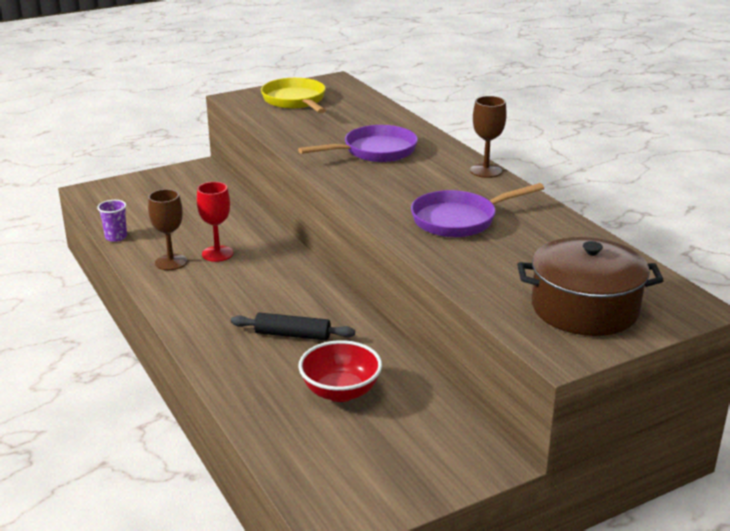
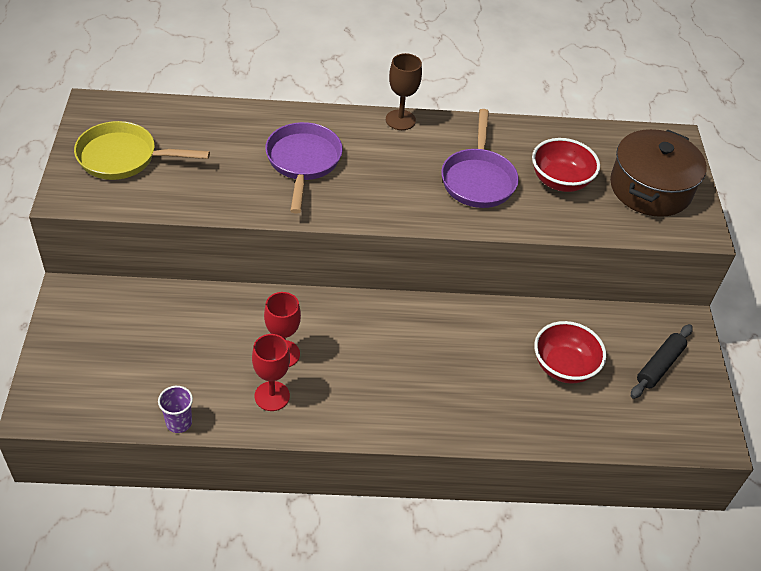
camera: 65 degrees left, 20 degrees up
(171, 262) = (272, 396): brown goblet -> red goblet
(292, 335) = (464, 360): black rolling pin -> black rolling pin (659, 366)
(517, 257) = (560, 181): none -> red bowl

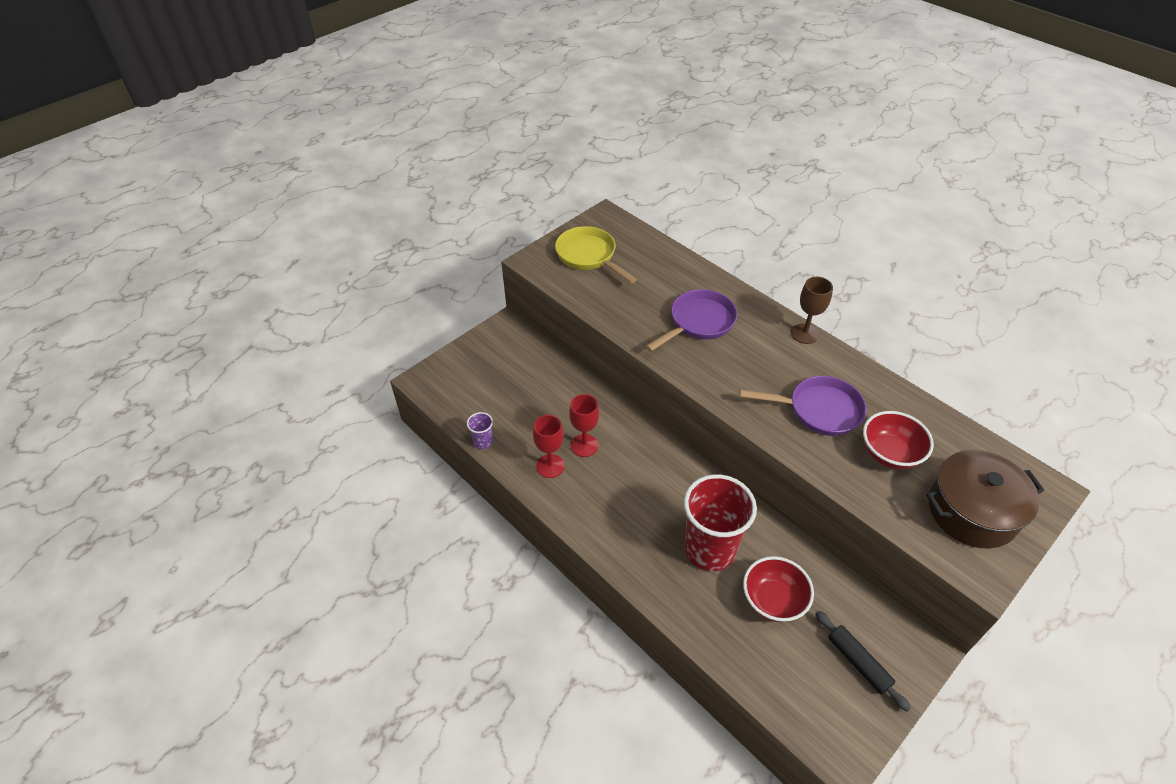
camera: 50 degrees right, 0 degrees up
(478, 179) = (818, 410): purple pan -> purple pan turned 135 degrees counterclockwise
(480, 363) = (709, 549): none -> red cup
(659, 366) = (858, 662): black rolling pin -> black rolling pin turned 60 degrees clockwise

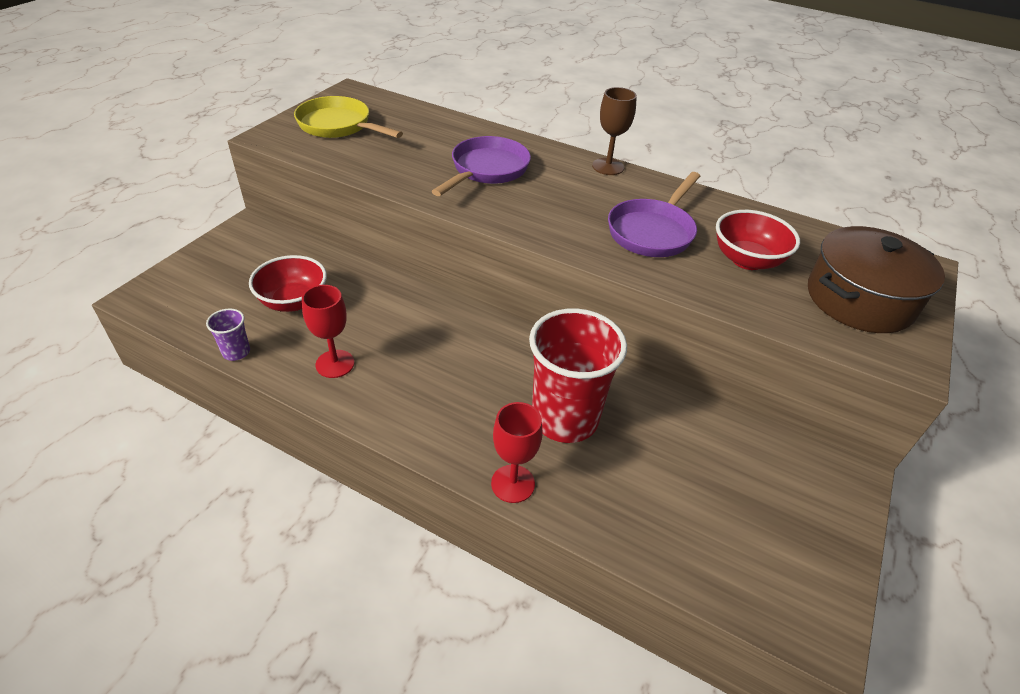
camera: 20 degrees left, 5 degrees down
(584, 445) = (375, 333): red goblet -> red goblet (513, 483)
(773, 600) = (661, 460): red bowl -> red bowl (293, 301)
(818, 410) = (652, 231): purple pan -> purple pan turned 135 degrees clockwise
(858, 662) = (787, 508): black rolling pin -> none

